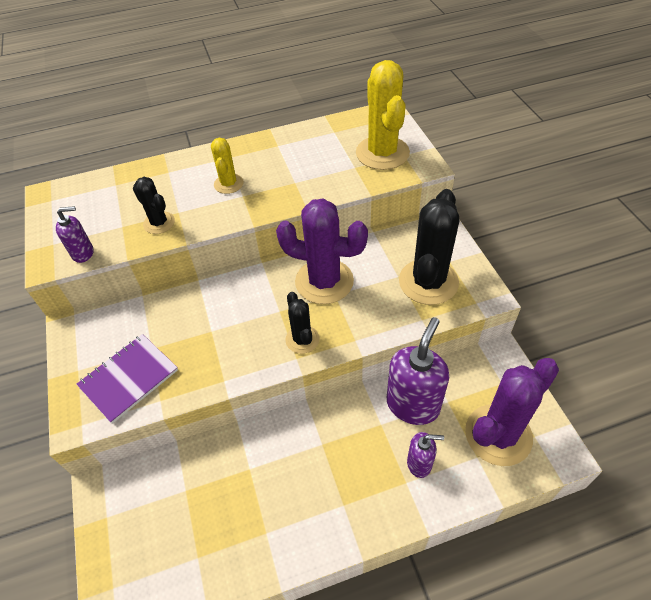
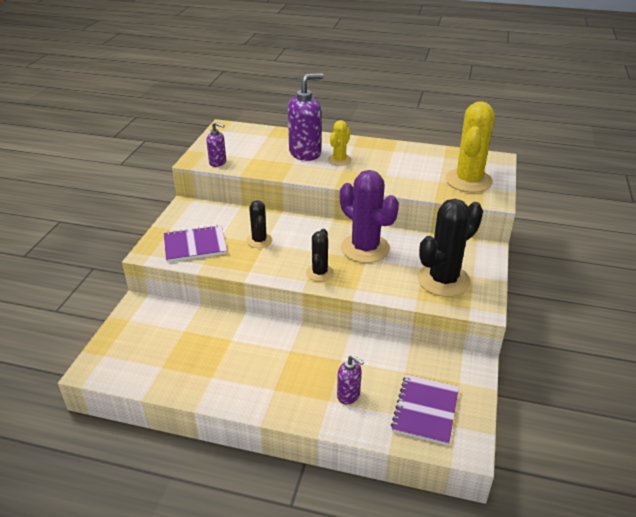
camera: 30 degrees right, 15 degrees down
(159, 223) = (276, 164): black cactus -> black cactus (259, 240)
(413, 405) = (375, 360): purple soap dispenser -> purple soap dispenser (305, 153)
(498, 435) = (425, 410): purple cactus -> purple notebook

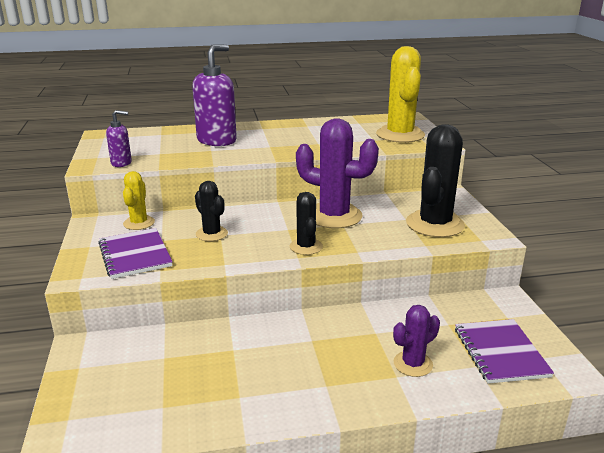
camera: 25 degrees left, 10 degrees down
(195, 245) = (135, 255): purple notebook -> purple notebook turned 75 degrees counterclockwise
(339, 160) = (259, 140): yellow cactus -> yellow cactus (139, 223)
(348, 395) = (413, 364): purple soap dispenser -> purple cactus

